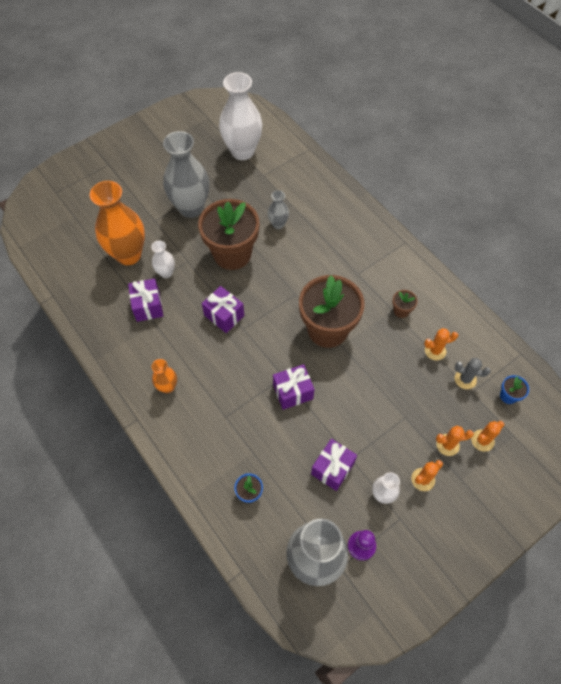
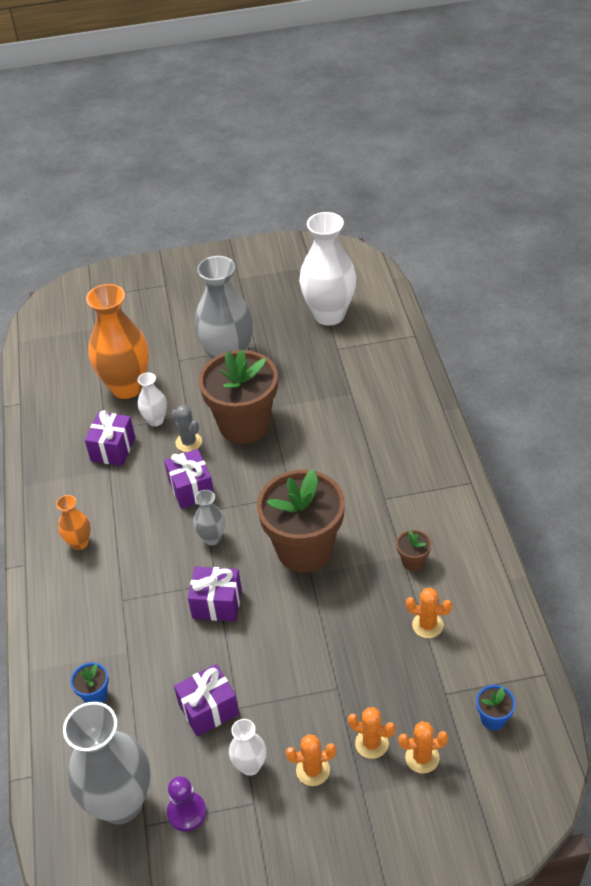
camera: 30 degrees right, 15 degrees down
(278, 224) = (320, 409): grey vase -> grey vase (212, 538)
(465, 379) = (446, 675): grey cactus -> grey cactus (189, 442)

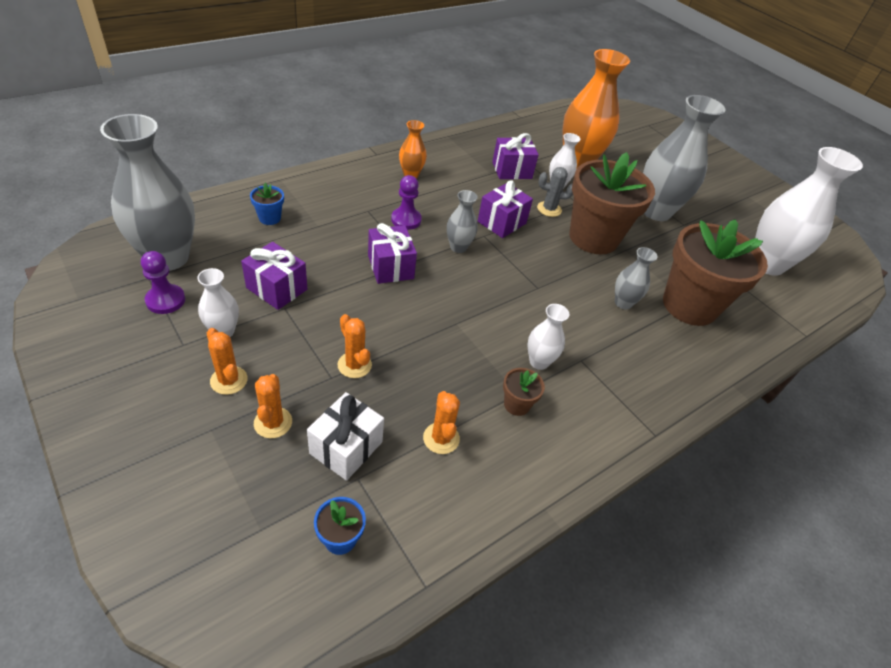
camera: 55 degrees right, 0 degrees up
(152, 570) = (406, 220): none -> purple pawn
(189, 442) = (549, 209): grey cactus -> grey cactus turned 75 degrees clockwise
(304, 549) = (482, 312): brown flower pot -> brown flower pot (689, 305)
(333, 440) = (623, 303): none -> grey vase
(375, 529) = (539, 362): none -> white vase
(414, 695) = (346, 447): none -> white gift
(422, 758) = (266, 475): orange cactus -> orange cactus (354, 365)

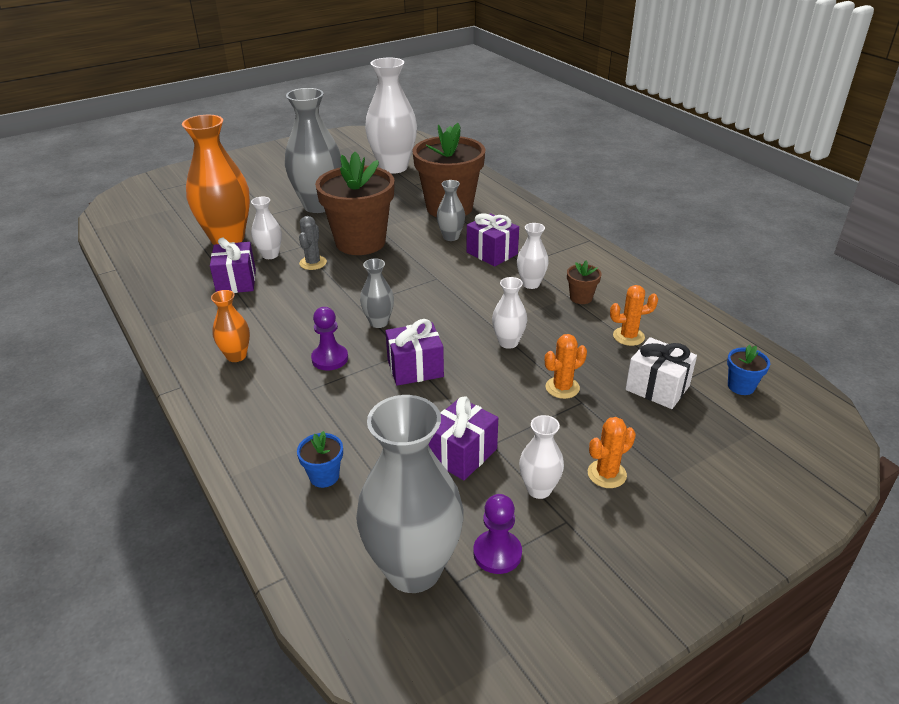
camera: 80 degrees left, 10 degrees down
(273, 422) = (647, 435): orange cactus -> none
(429, 332) = (508, 342): none -> white vase
(502, 222) = (335, 293): purple gift -> purple gift (492, 253)

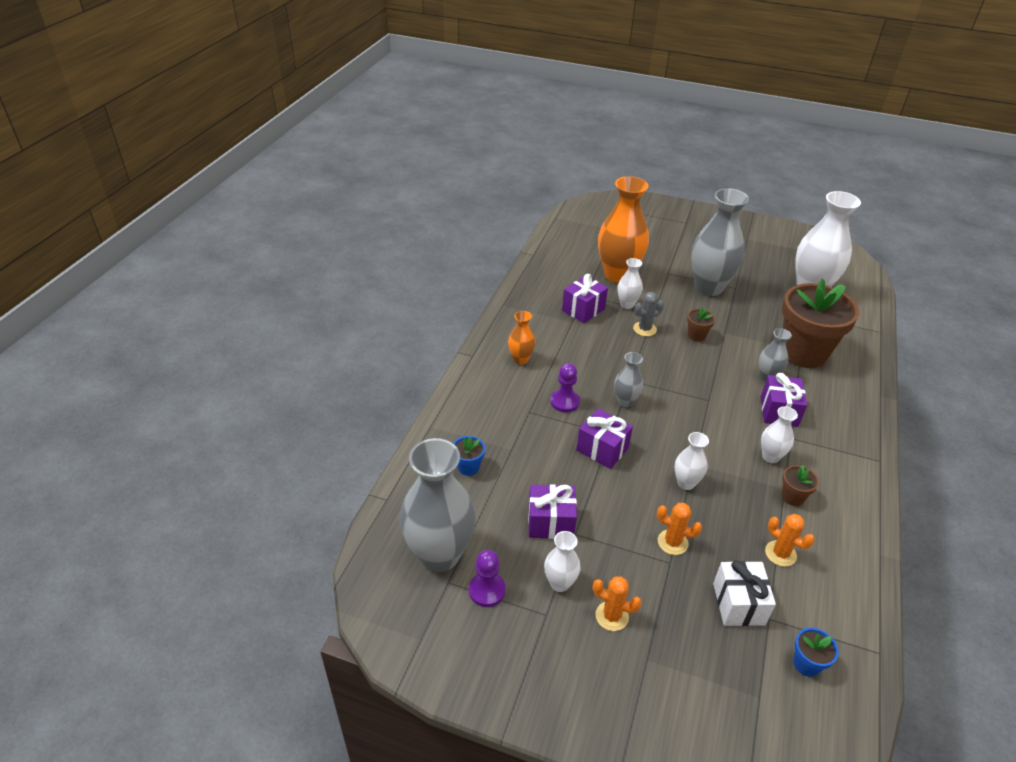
camera: 50 degrees right, 5 degrees up
(360, 242) = (696, 335): brown flower pot -> brown flower pot, size x0.40

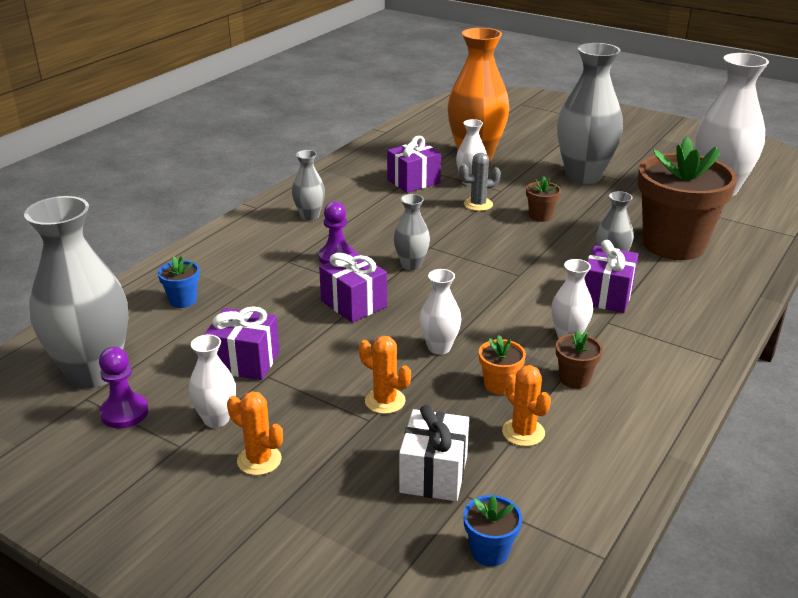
camera: 15 degrees right, 10 degrees down
(520, 359) = (309, 216): orange vase -> grey vase
(744, 512) = (499, 385): none -> orange flower pot

